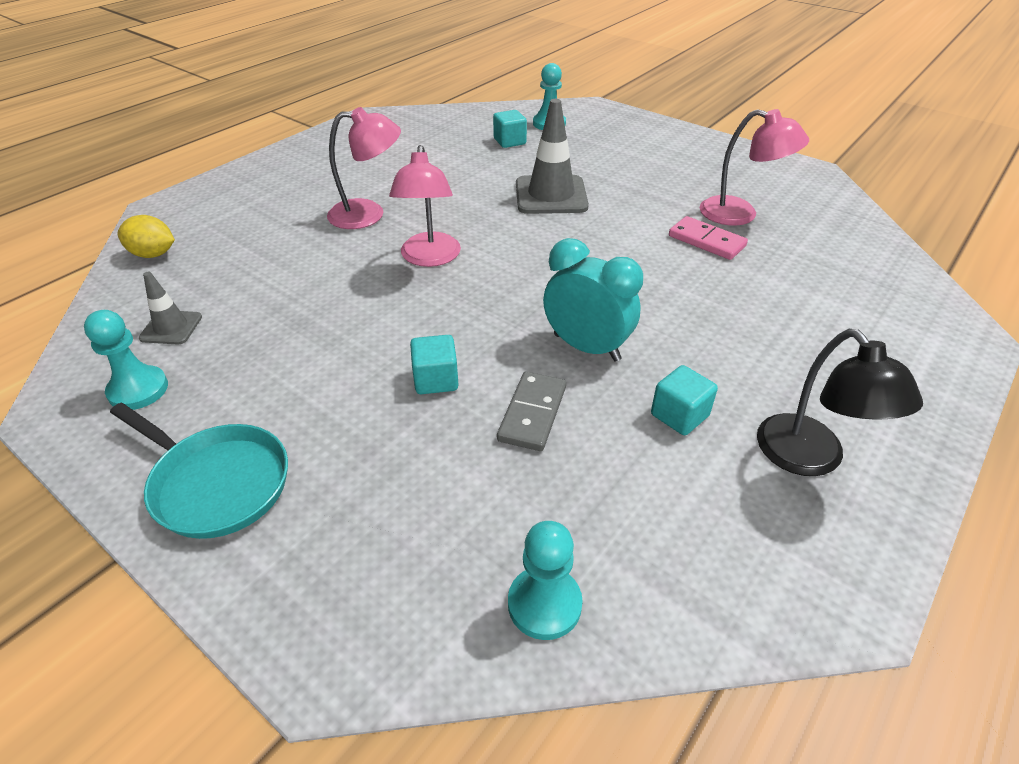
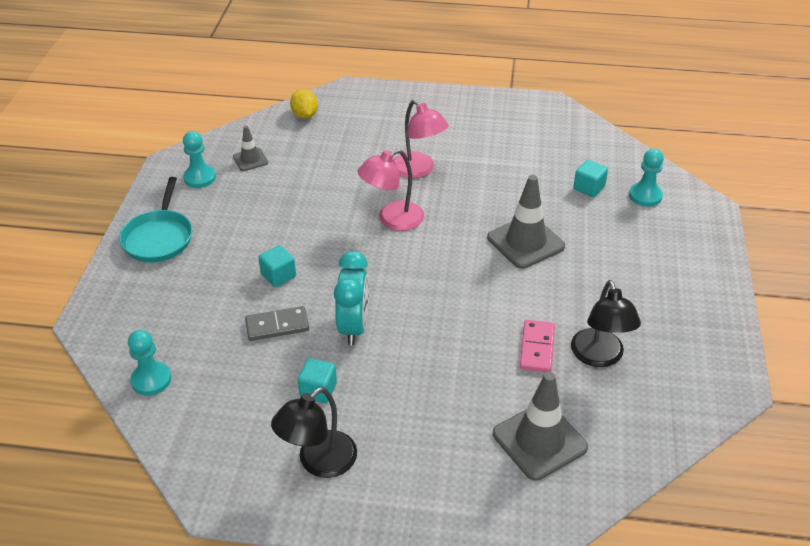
camera: 60 degrees right, 0 degrees up
(740, 214) = (599, 357): pink lamp -> black lamp
(837, 284) = (539, 441): none -> grey traffic cone

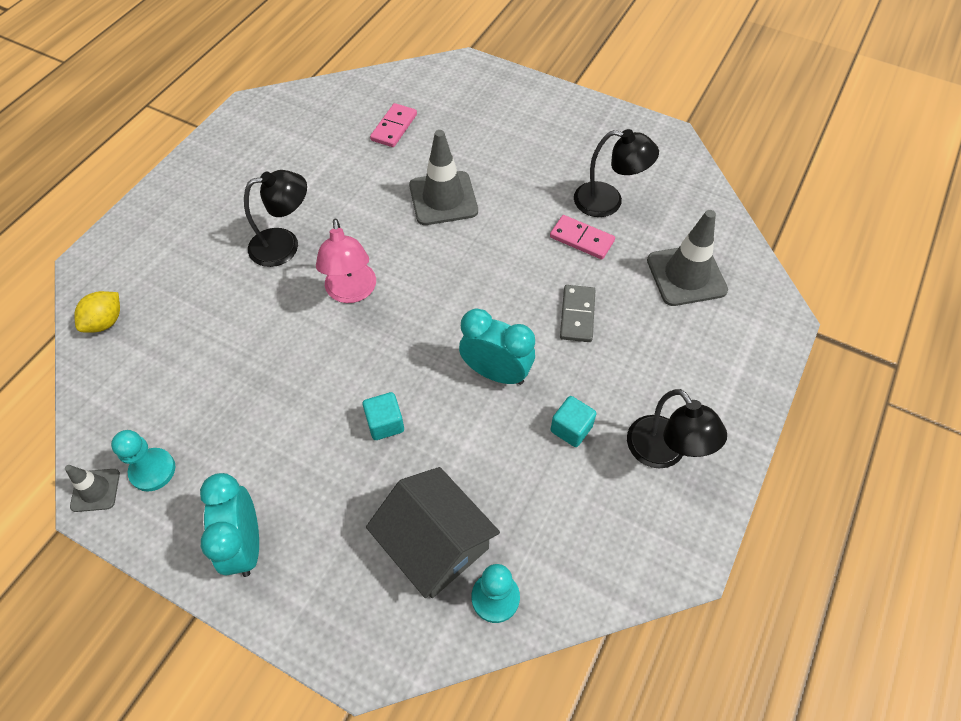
camera: 70 degrees left, 15 degrees up
(159, 237) = (245, 544): turquoise pan -> turquoise clock
(186, 333) = (435, 543): none -> grey house
(250, 160) = (154, 403): grey traffic cone -> grey traffic cone (95, 490)
(277, 326) = (464, 444): grey domino -> grey domino (577, 315)
(305, 115) = (105, 322): yellow lemon -> yellow lemon turned 60 degrees counterclockwise
(418, 170) = (284, 245): pink lamp -> black lamp
(589, 188) = (394, 127): turquoise cube -> pink domino
(645, 196) = (427, 96): turquoise pawn -> none

